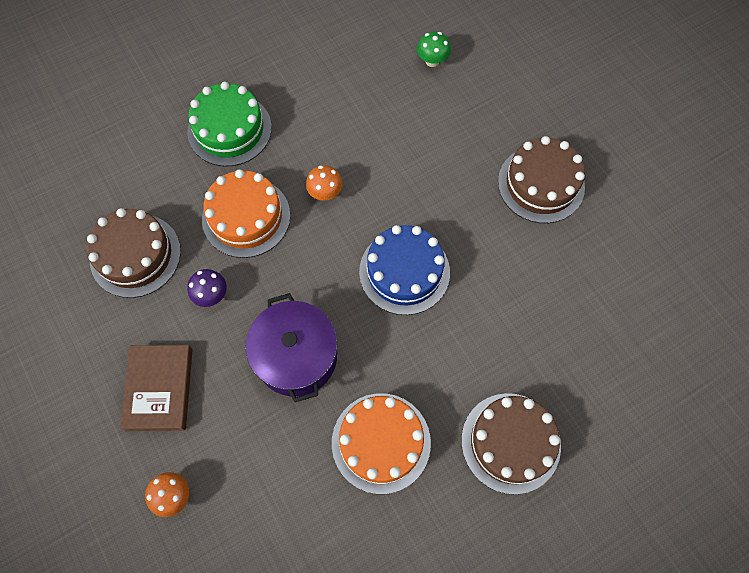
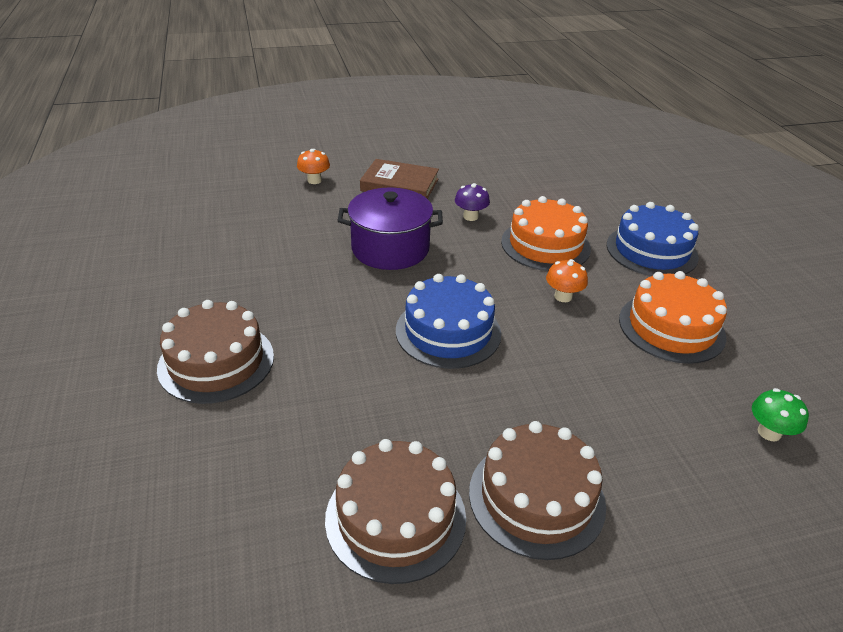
camera: 105 degrees right, 30 degrees down
(135, 255) = (522, 189): brown cake -> brown cake (395, 517)
(229, 129) = (651, 251): green cake -> blue cake
(381, 442) = (281, 278): orange cake -> orange cake (671, 327)

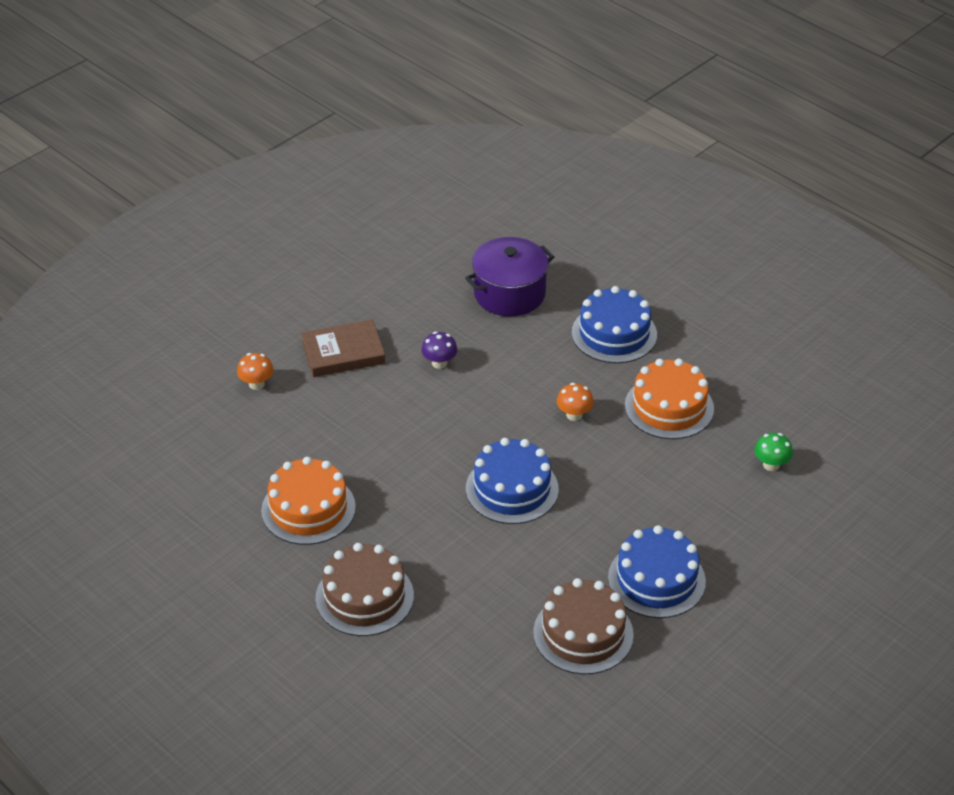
camera: 30 degrees left, 5 degrees up
(390, 248) = (400, 431): purple pot -> purple pot (509, 293)
(536, 497) = (656, 579): brown cake -> blue cake
(545, 245) = (525, 367): orange cake -> orange cake (308, 509)

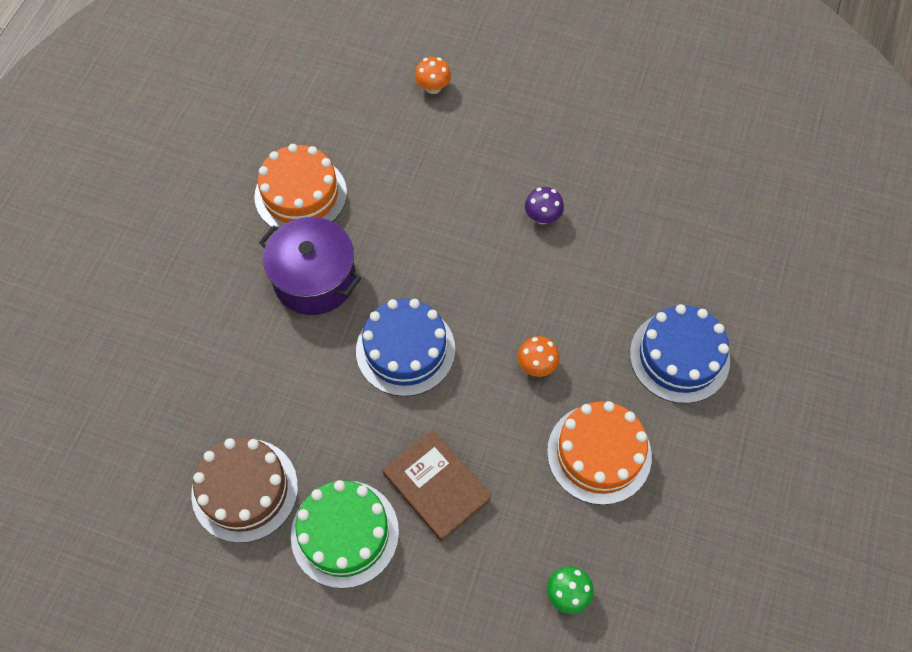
camera: 65 degrees right, 20 degrees up
(343, 353) = (510, 134): brown book -> brown book (437, 487)
(364, 597) = (215, 284): brown cake -> none
(509, 293) = (679, 236): purple pot -> purple pot (315, 279)
(656, 579) = (345, 533): blue cake -> green cake

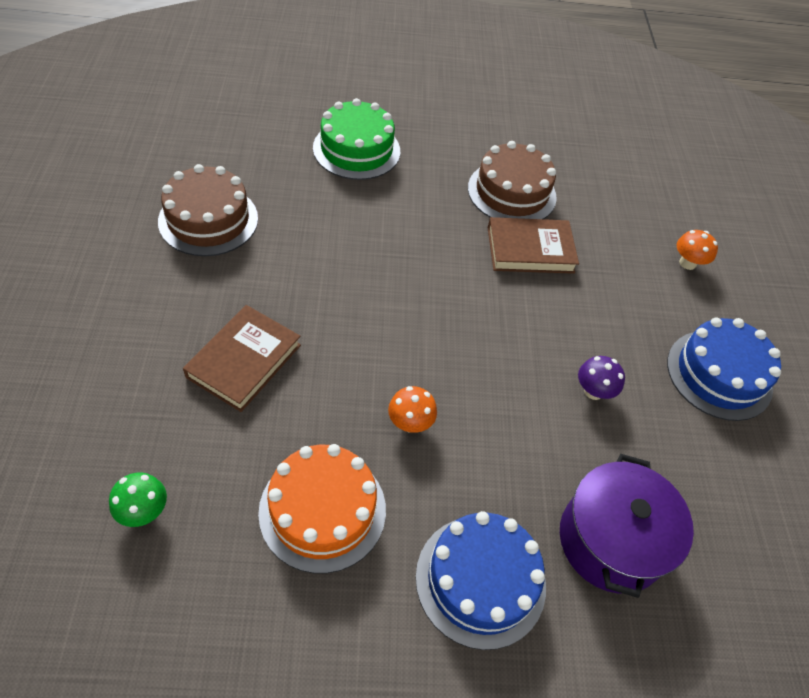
camera: 65 degrees right, 10 degrees down
(300, 194) = (512, 192): orange cake -> brown cake
(315, 279) = (430, 221): purple pot -> purple pot (611, 540)
(345, 533) = (180, 298): green cake -> green cake (356, 149)
(379, 206) = (530, 250): none -> brown book
(405, 350) = (385, 303): blue cake -> blue cake (719, 374)

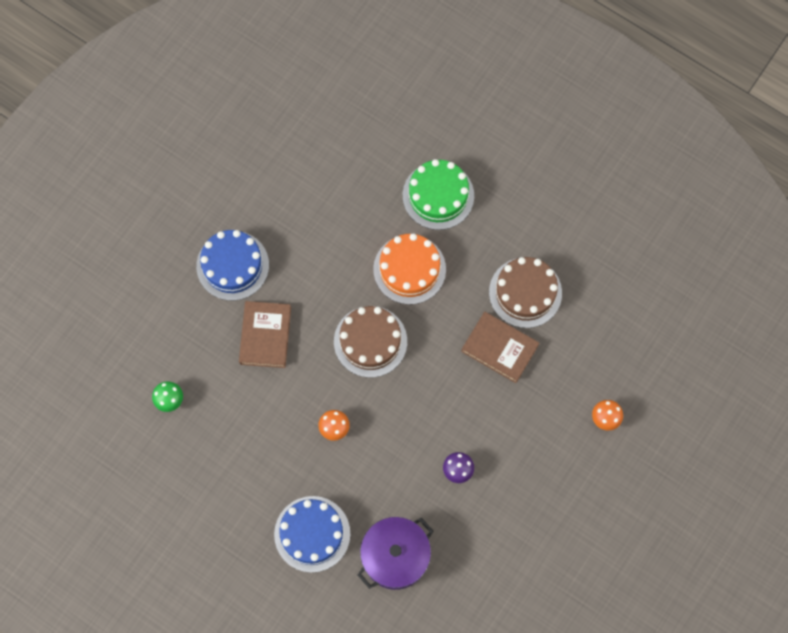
camera: 40 degrees right, 20 degrees up
(208, 220) = (300, 213): brown cake -> brown cake (370, 341)
(244, 361) = (265, 335): brown book -> brown book turned 60 degrees counterclockwise
(322, 510) = (256, 451): orange cake -> orange cake (409, 269)
(719, 374) = (549, 505): blue cake -> blue cake (232, 265)

